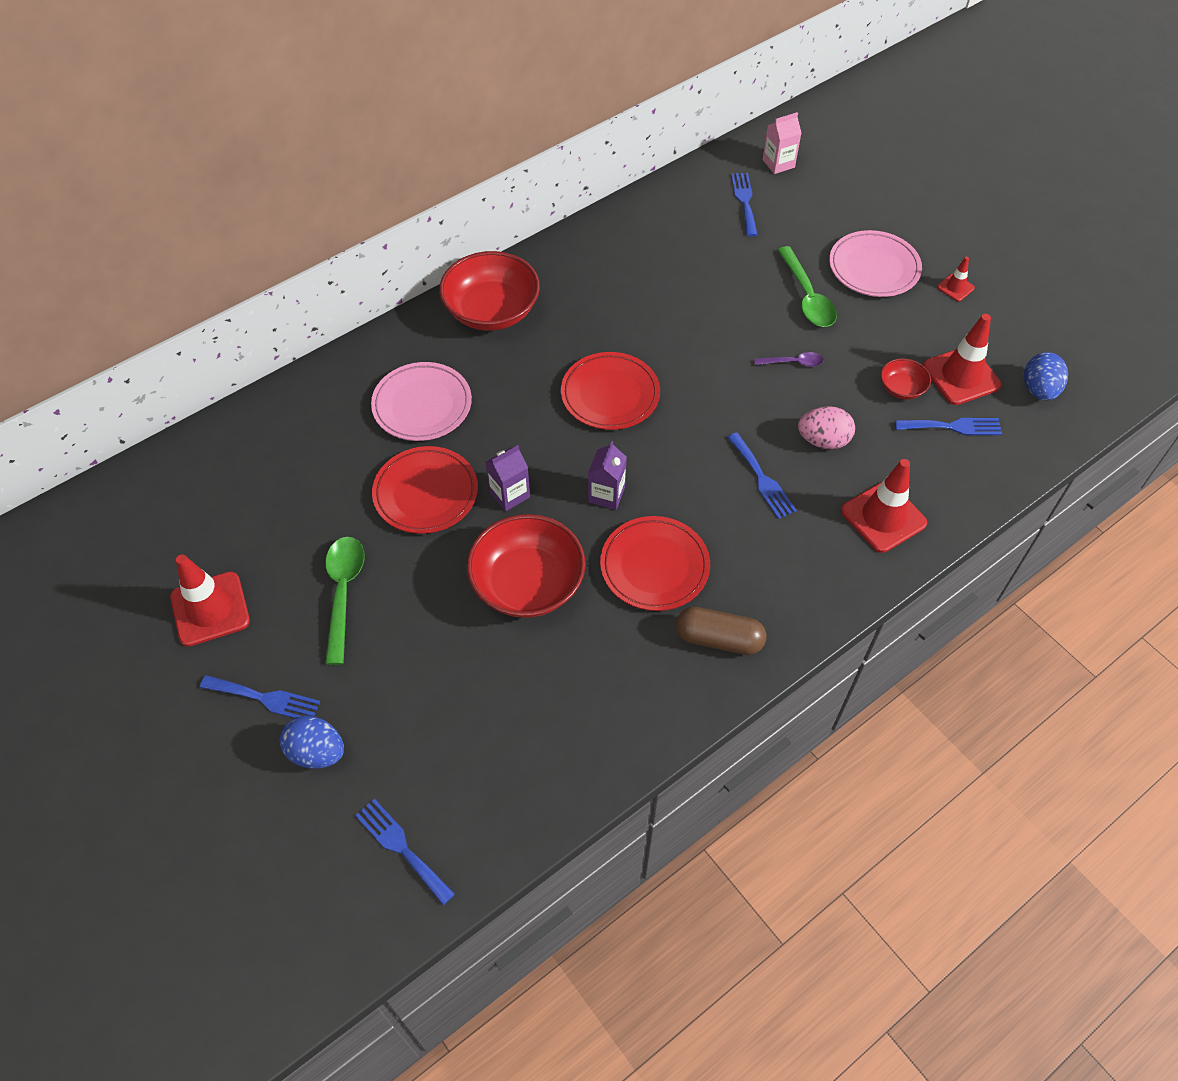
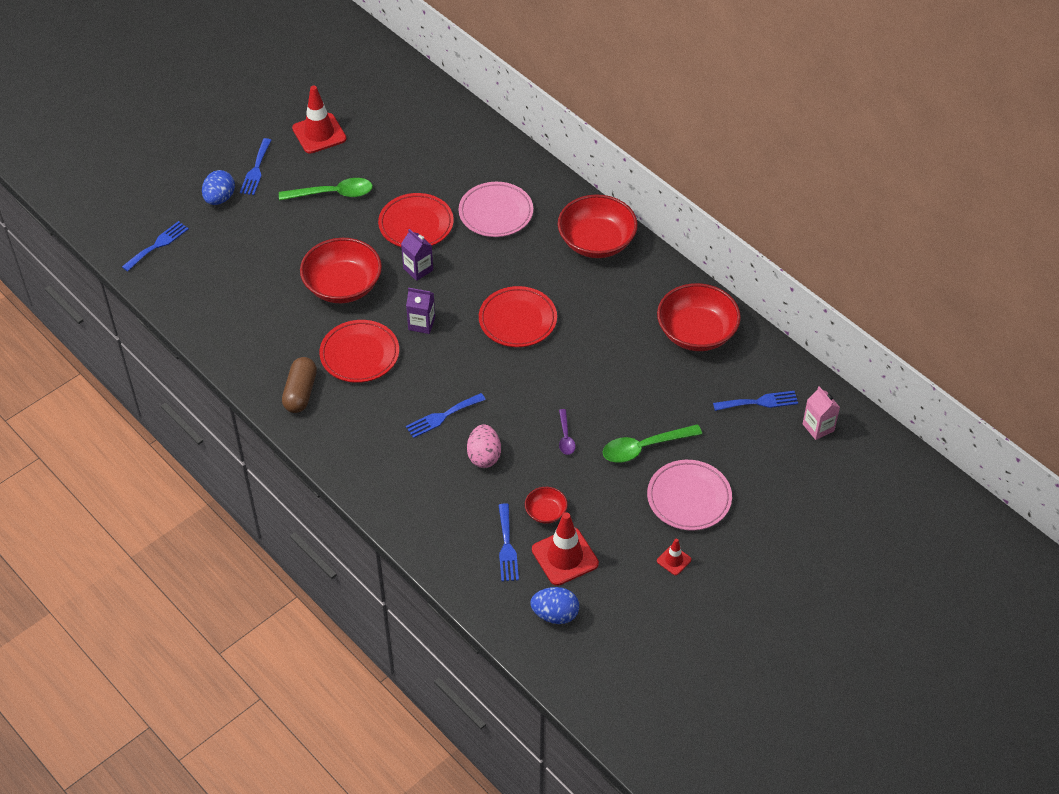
camera: 85 degrees right, 5 degrees down
(644, 239) = (696, 333): none -> red bowl
(883, 517) = (411, 493): red traffic cone -> none

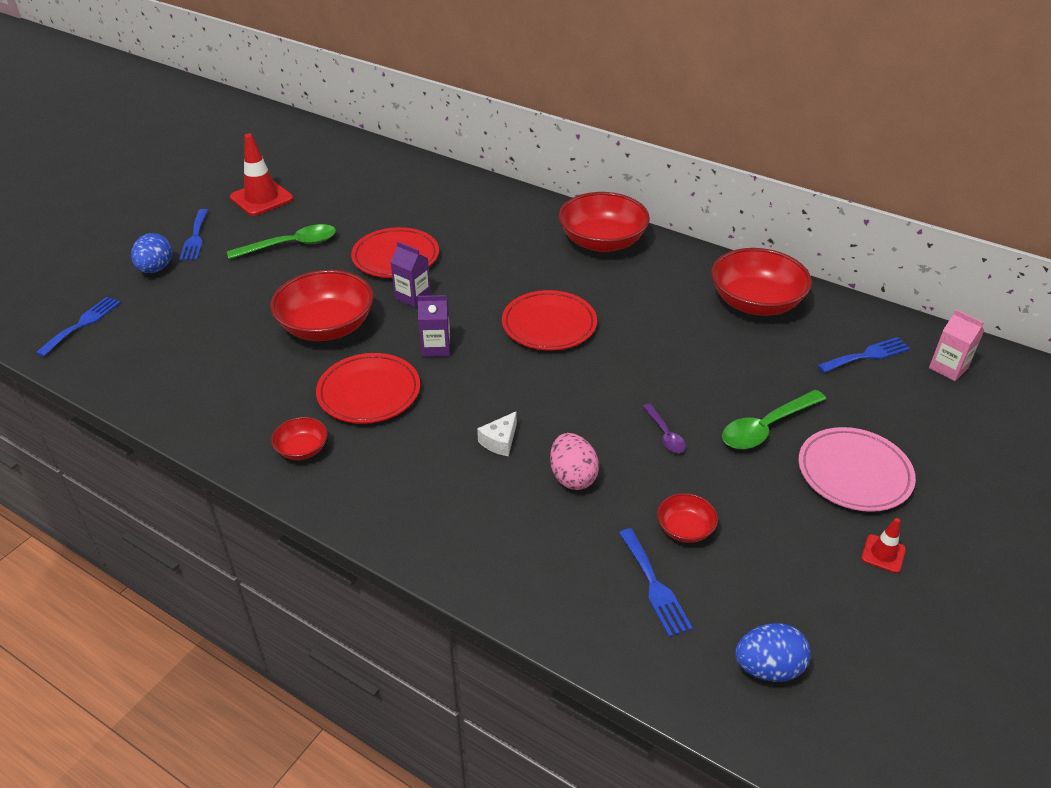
camera: 15 degrees left, 10 degrees down
(300, 392) = (302, 449): brown capsule -> red bowl
(442, 416) = (500, 441): blue fork -> white cheese
(496, 213) = (481, 234): pink plate -> none
(565, 557) = (739, 582): red traffic cone -> none

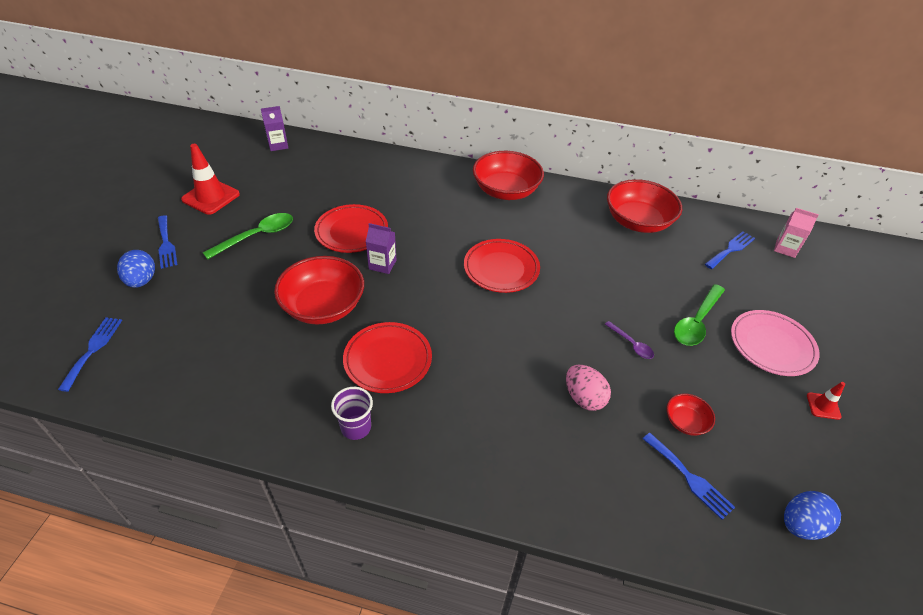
camera: 20 degrees left, 5 degrees up
(302, 449) = (356, 427): red bowl -> purple cup
(436, 348) = (423, 307): purple carton -> purple carton (278, 145)
(500, 441) = (514, 380): white cheese -> none

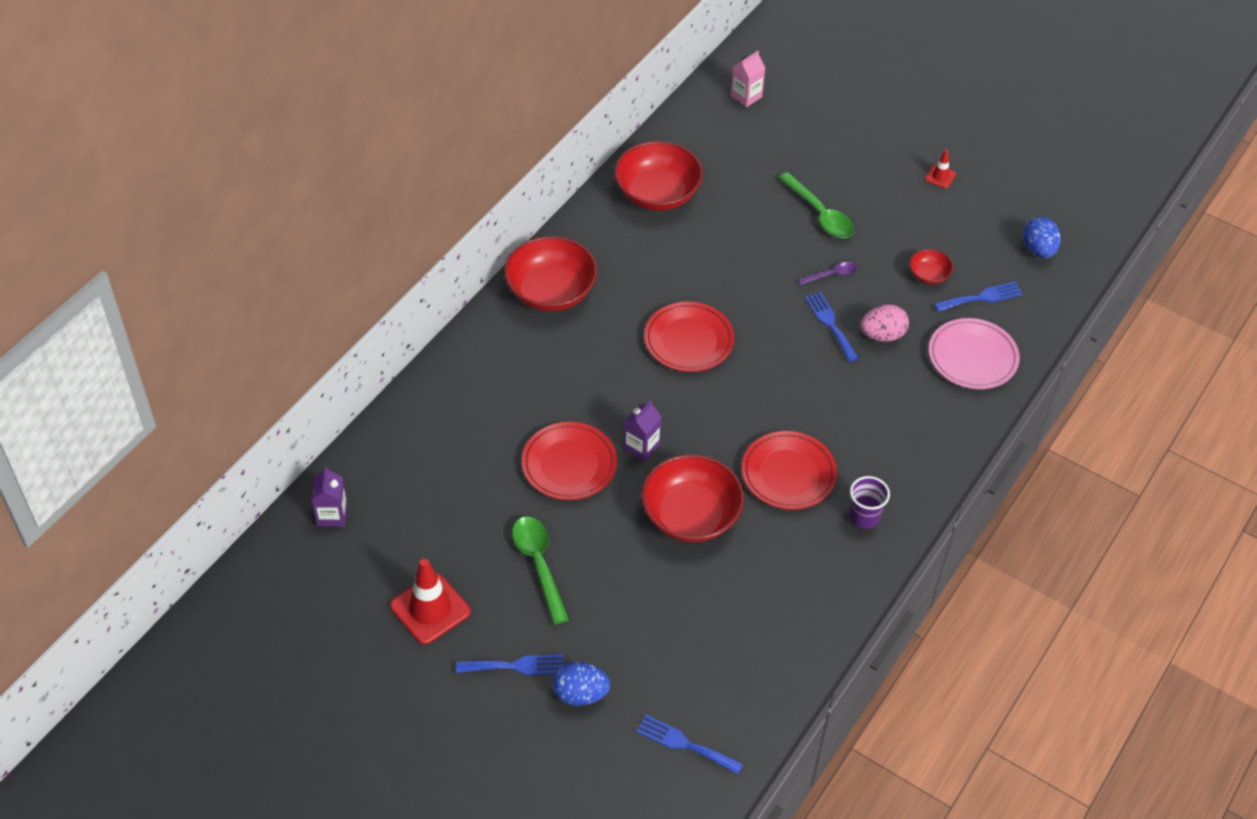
camera: 70 degrees left, 5 degrees up
(731, 249) = (731, 139): blue fork -> blue fork (830, 324)
(771, 345) = (866, 175): pink plate -> pink plate (972, 357)

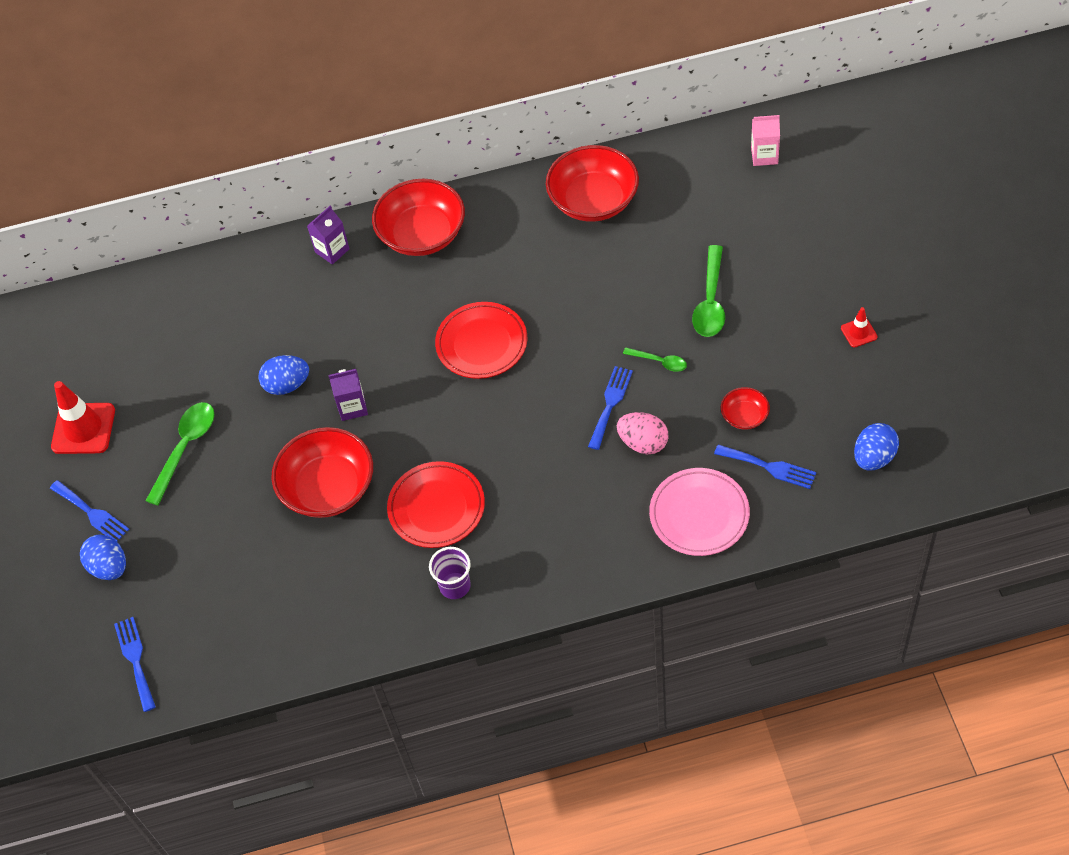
camera: 50 degrees right, 5 degrees up
(332, 515) = (96, 312): purple carton -> purple carton (332, 251)
(569, 464) = (287, 385): red plate -> blue egg
(831, 275) = (659, 362): purple spoon -> green spoon

